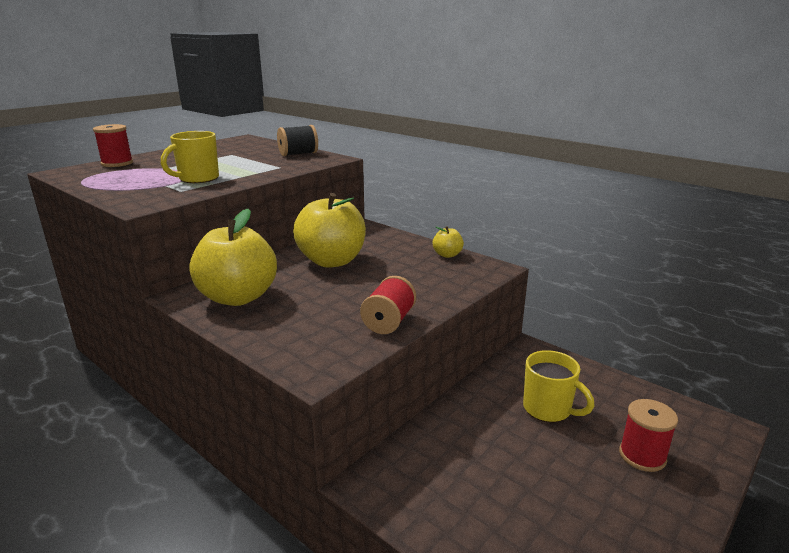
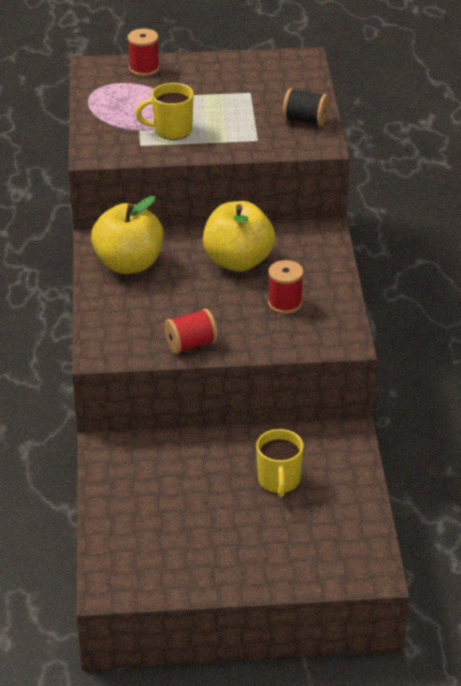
camera: 45 degrees right, 15 degrees up
(447, 255) = (337, 306): yellow apple -> none
(642, 456) = (283, 545): red spool -> red spool (285, 303)

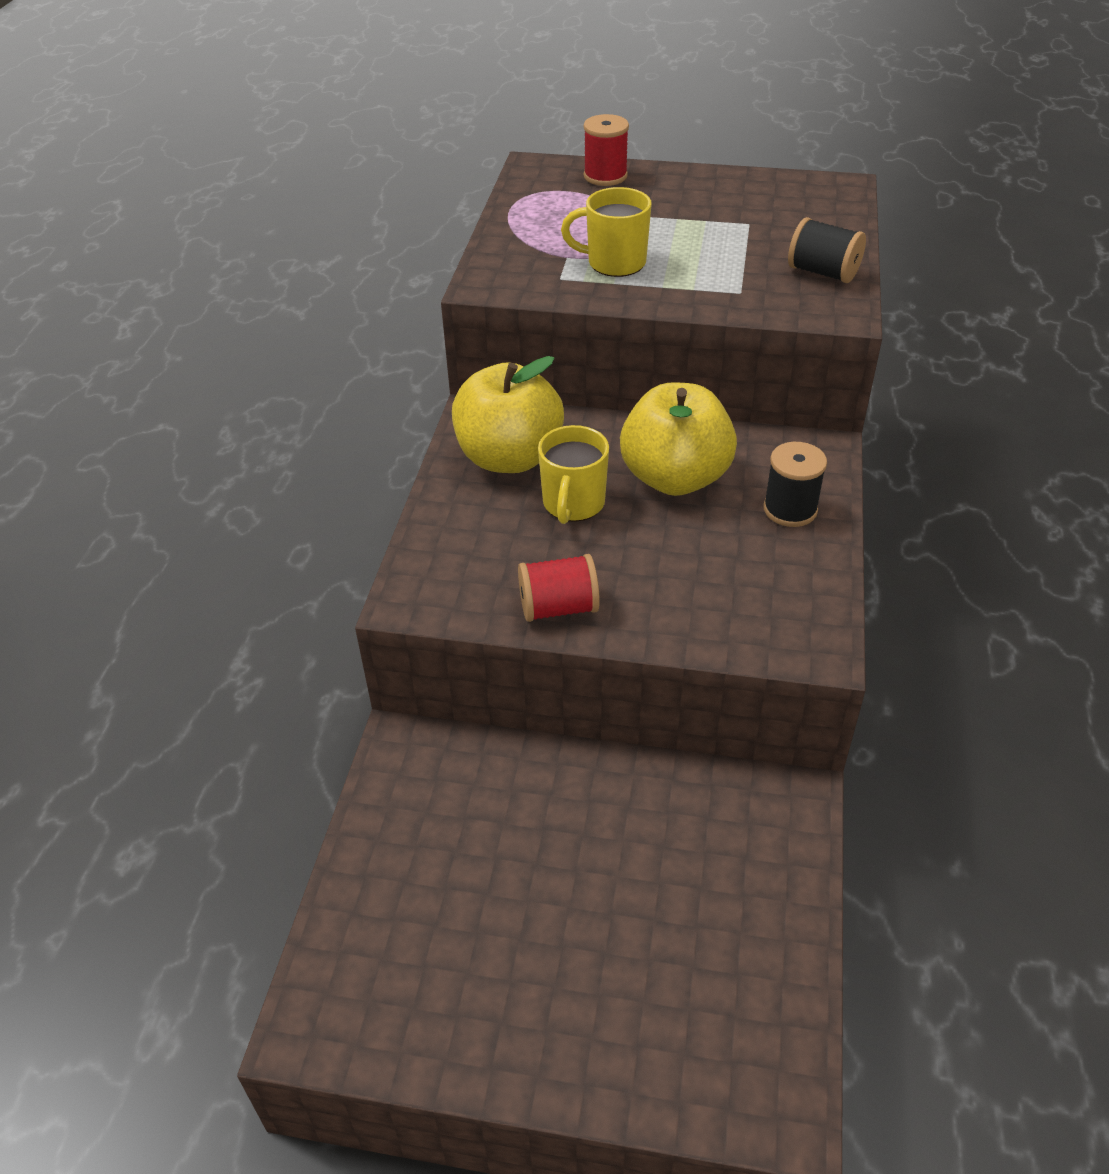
camera: 15 degrees right, 5 degrees up
(279, 481) = (658, 867): yellow mug -> yellow mug (573, 504)
(285, 303) = (730, 560): red spool -> none
(313, 269) = (790, 509): none -> black spool

